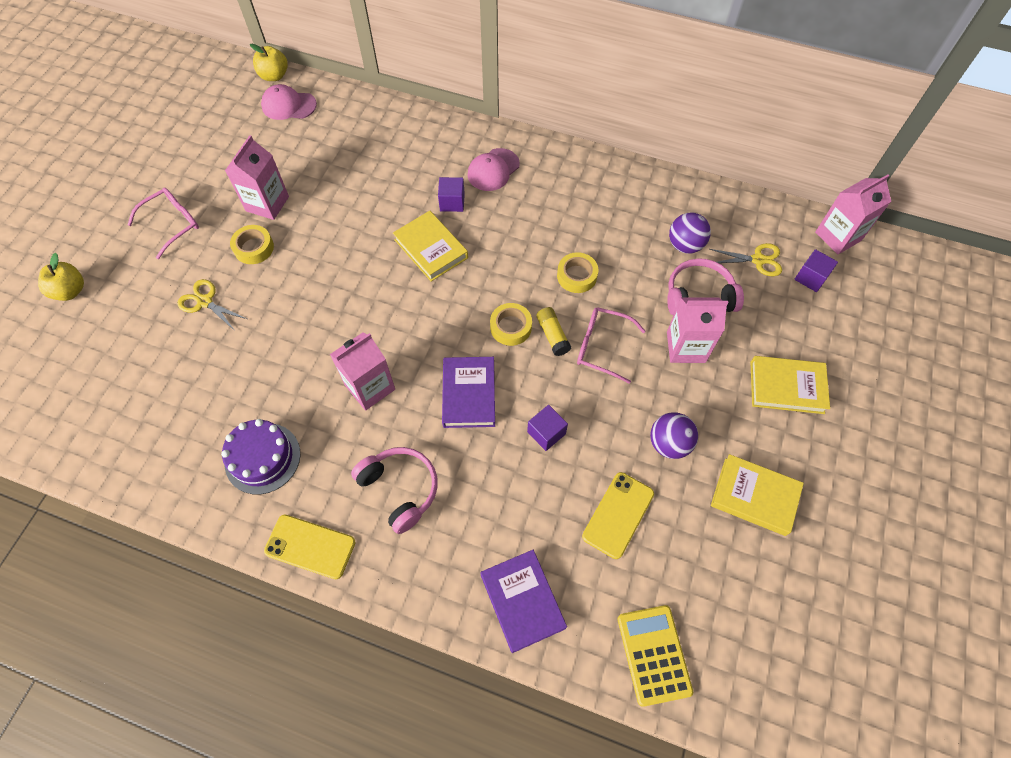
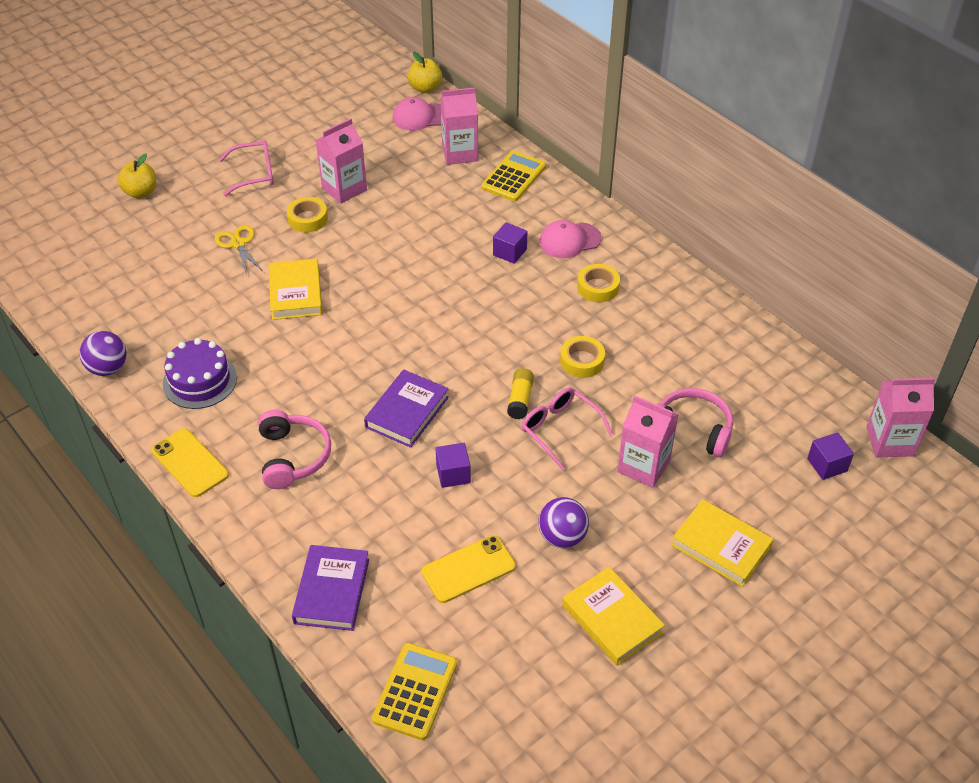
camera: 30 degrees right, 15 degrees down
(288, 105) = (420, 117): pink cap -> pink cap turned 45 degrees counterclockwise
(370, 387) = (325, 368): pink carton -> pink carton (460, 153)
(408, 130) = (513, 177): none -> yellow calculator
(431, 249) = (461, 282): yellow book -> yellow book (296, 293)
(511, 327) = (486, 376): yellow tape -> yellow tape (598, 287)
(685, 245) = (713, 380): purple ball -> purple ball (108, 368)
(758, 260) = (781, 425): yellow scissors -> none

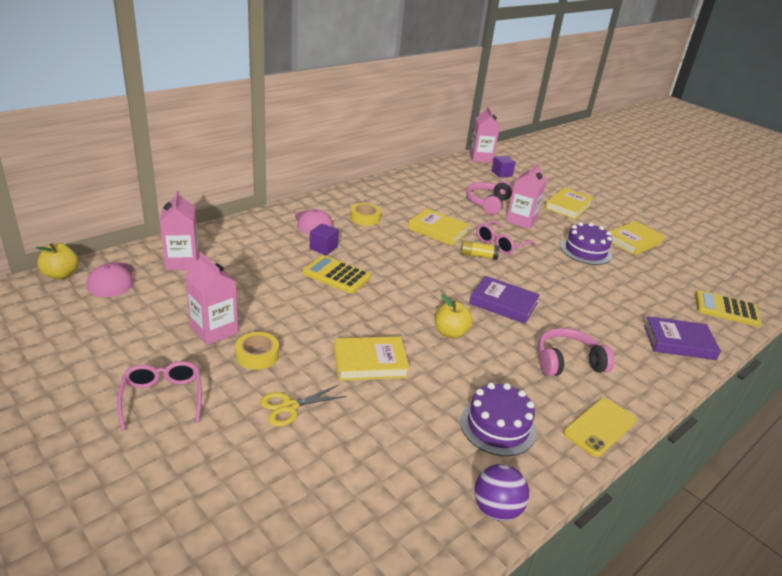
camera: 95 degrees left, 15 degrees down
(141, 192) = (161, 513): yellow apple -> yellow apple (450, 333)
(453, 474) = (554, 286): purple cube -> none
(468, 569) = (628, 285): yellow phone -> none
(513, 177) = (227, 239): yellow calculator -> yellow calculator (336, 275)
(562, 536) = (585, 251): purple ball -> purple cake
(582, 361) = (438, 230): yellow tape -> yellow book

